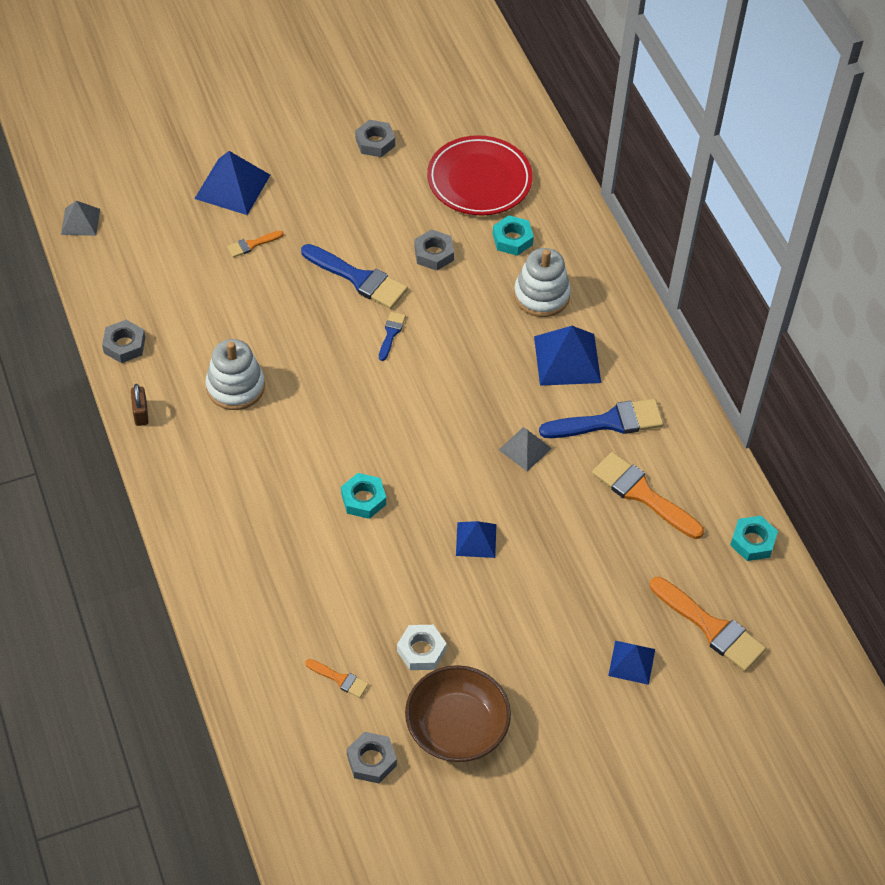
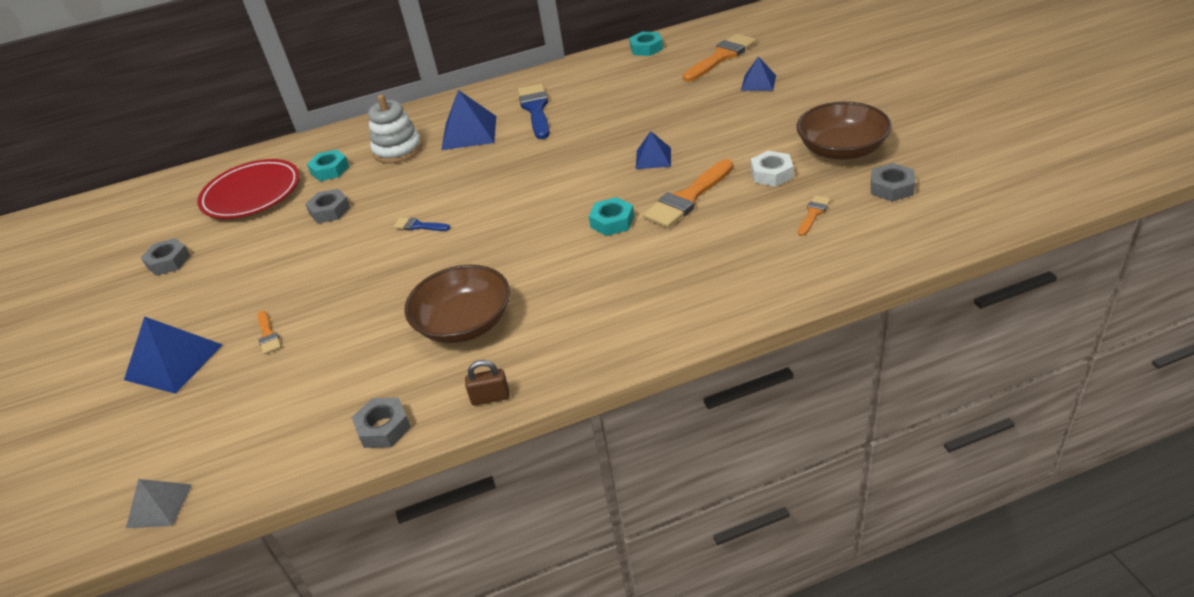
camera: 80 degrees left, 15 degrees down
(235, 387) = (464, 323): white stacking toy -> brown bowl
(358, 278) = (344, 253): blue brush -> none
(525, 449) = (559, 143): grey pyramid -> none
(642, 494) = (605, 90): orange brush -> orange brush (687, 198)

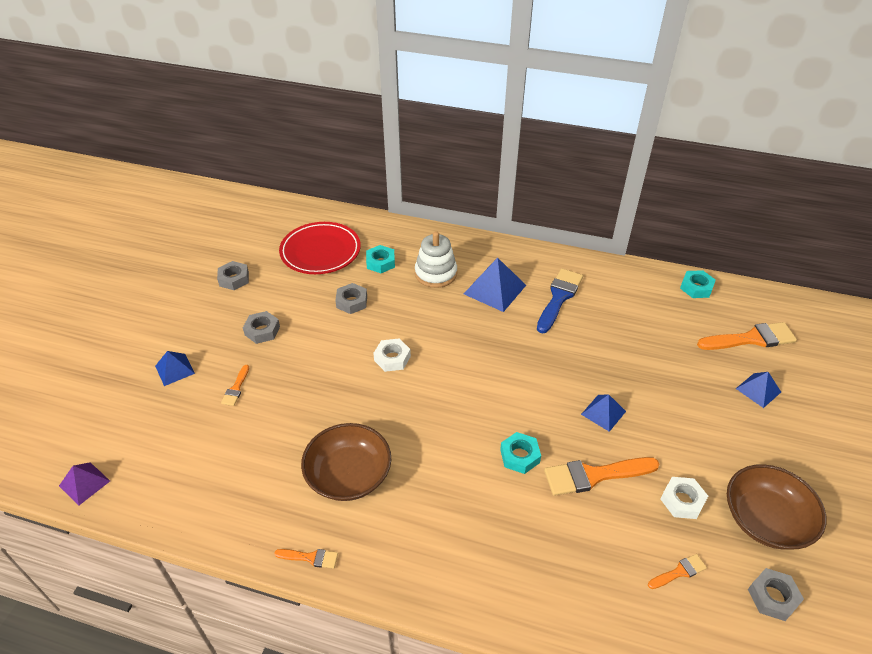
camera: 30 degrees right, 5 degrees up
(159, 506) = (84, 483): grey pyramid -> purple pyramid
(174, 362) = (175, 369): blue pyramid -> blue pyramid, size x0.60
(384, 428) = (234, 527): grey nut -> grey nut (262, 331)
(418, 226) = (392, 358): blue brush -> white nut
(490, 397) = (310, 558): brown padlock -> orange brush

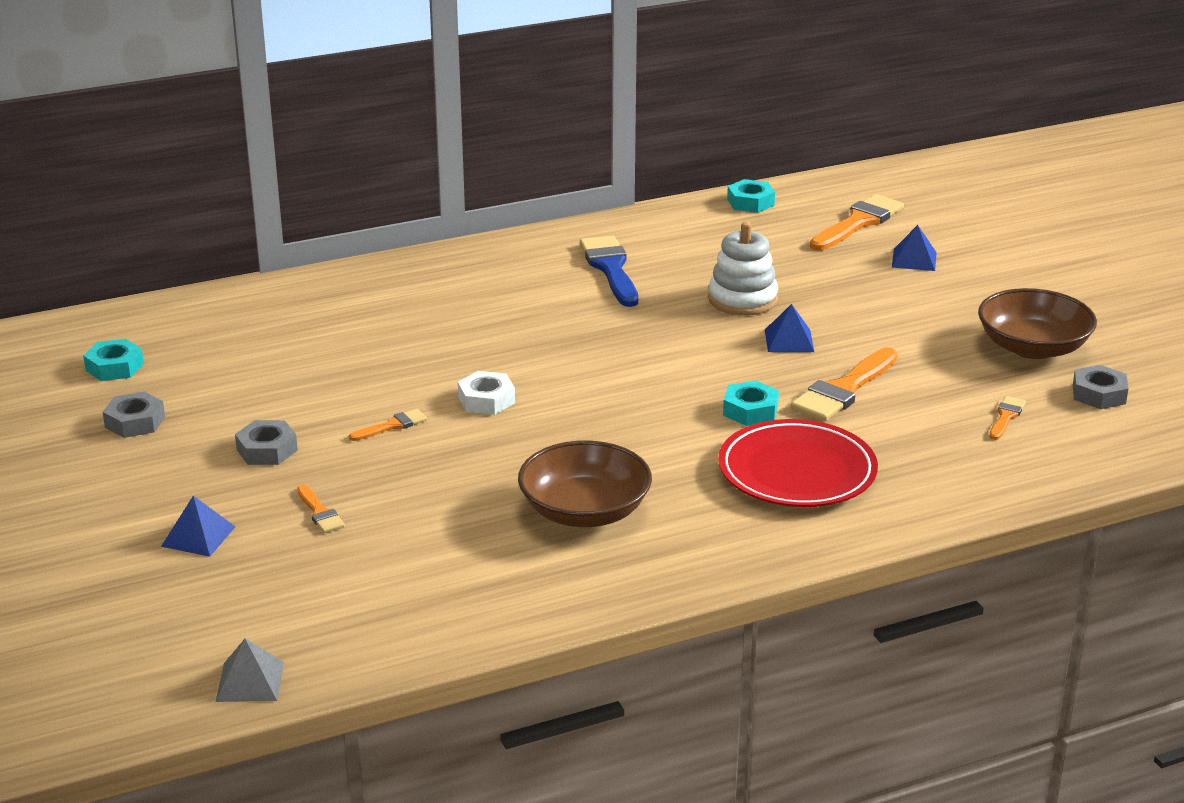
camera: 40 degrees left, 15 degrees down
(84, 483) = (250, 681): purple pyramid -> grey pyramid
(310, 558) = (641, 588): orange brush -> orange brush (392, 426)
(320, 251) = (224, 346): red plate -> red plate (797, 471)
(352, 302) = (351, 374): grey nut -> none
(380, 262) = (331, 324): turquoise nut -> turquoise nut (114, 367)
(436, 273) = (424, 306): white stacking toy -> white stacking toy (742, 299)
(494, 289) = (522, 291): blue pyramid -> none
(682, 501) = (947, 369): white nut -> none

